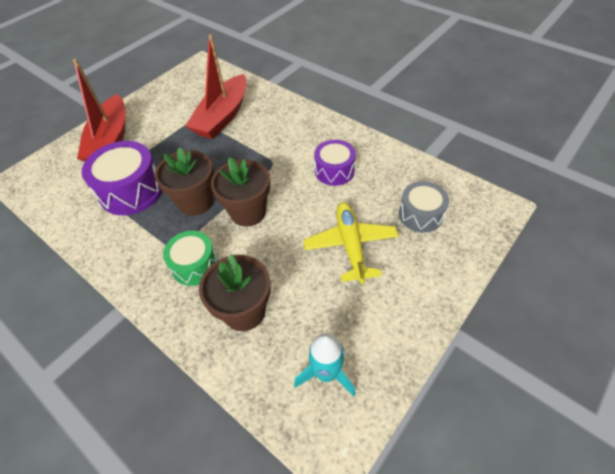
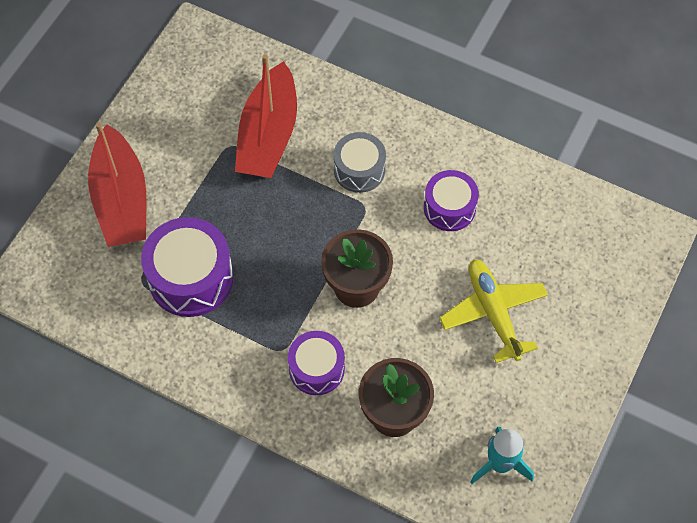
camera: 15 degrees left, 10 degrees up
(195, 265) = (316, 369): green drum -> purple drum
(196, 202) = (284, 282): brown flower pot -> none
(420, 215) = (567, 258): grey drum -> grey drum (359, 170)

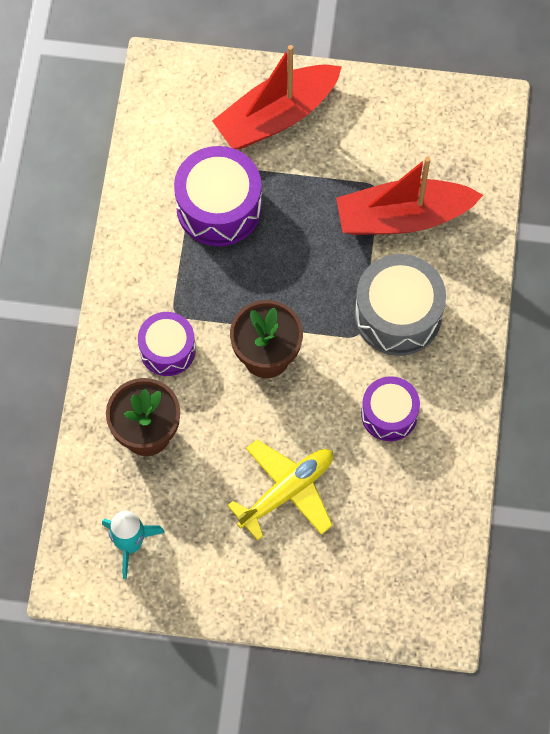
camera: 70 degrees right, 5 degrees up
(359, 170) = (398, 315): grey drum -> grey drum, size x1.58

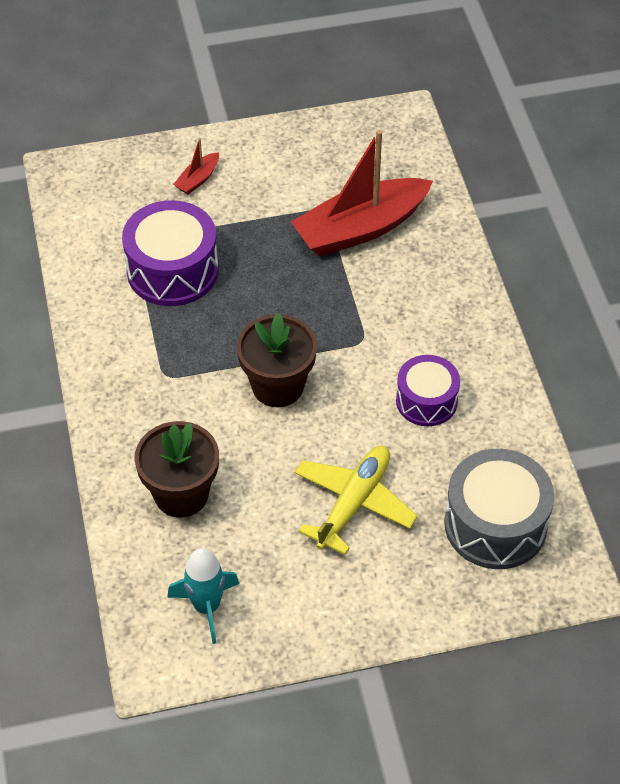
camera: 20 degrees left, 15 degrees down
(167, 350) = (171, 411): purple drum -> none
(276, 116) = (198, 179): red boat -> red boat, size x0.42
(398, 315) = (394, 312): grey drum -> grey drum (495, 524)

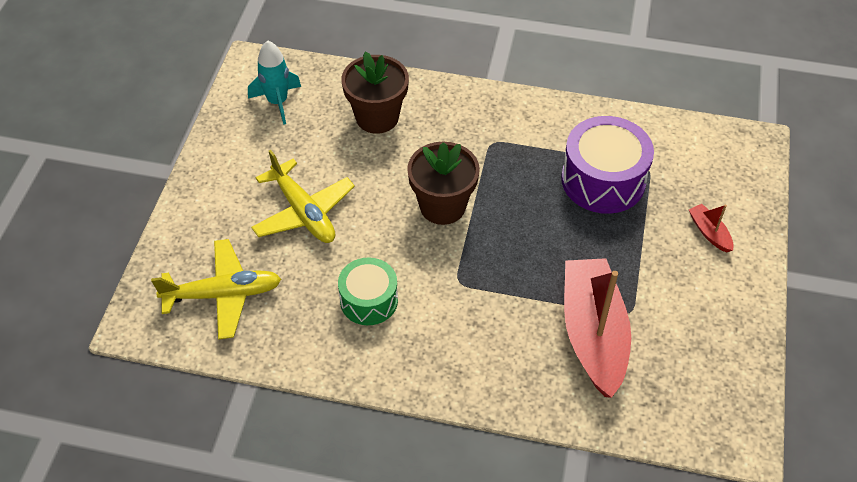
camera: 115 degrees right, 0 degrees up
(426, 401) = (369, 300): purple drum -> green drum
(495, 524) = (223, 294): grey drum -> yellow plane

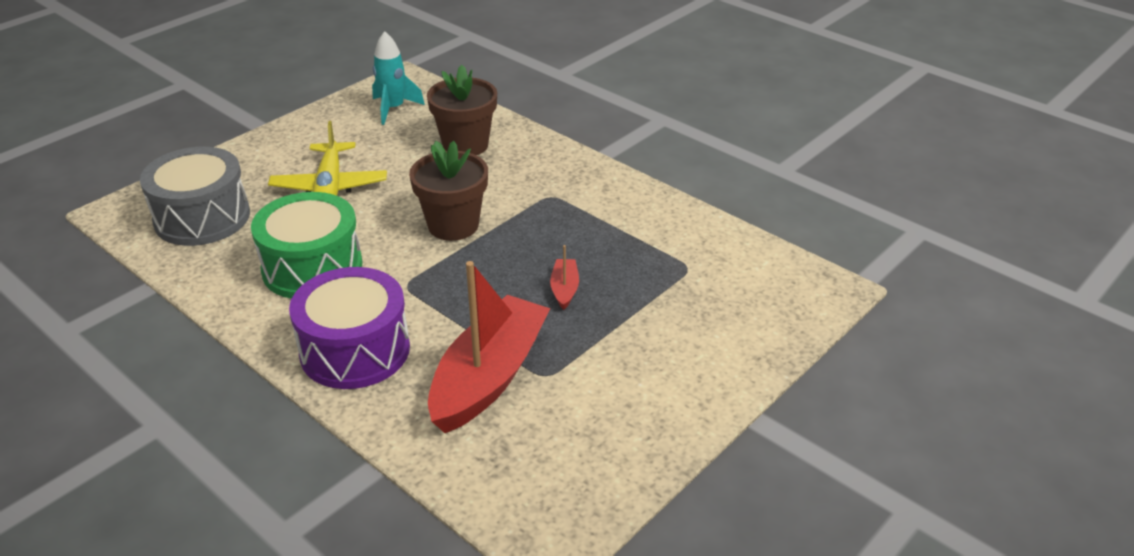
camera: 30 degrees right, 15 degrees down
(223, 294) = (202, 217): yellow plane -> grey drum
(369, 300) = (312, 267): green drum -> green drum, size x1.58
(603, 180) = (630, 261): purple drum -> purple drum (355, 350)
(709, 232) = (701, 343): red boat -> red boat (564, 289)

